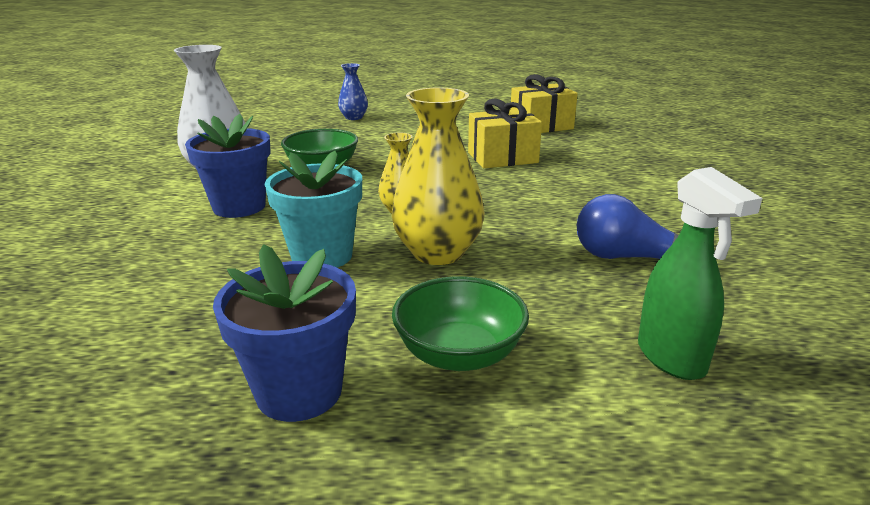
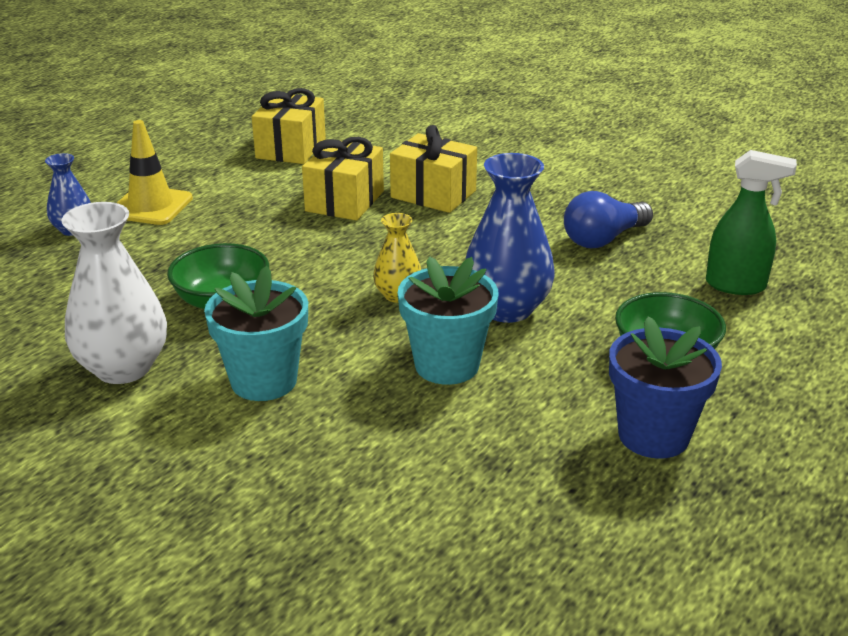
camera: 55 degrees left, 5 degrees up
(239, 207) = (264, 381): blue flower pot -> turquoise flower pot
(406, 122) = (151, 206): none -> yellow traffic cone
(438, 253) = (506, 309): yellow vase -> blue vase
(567, 177) = (433, 194): none -> yellow gift

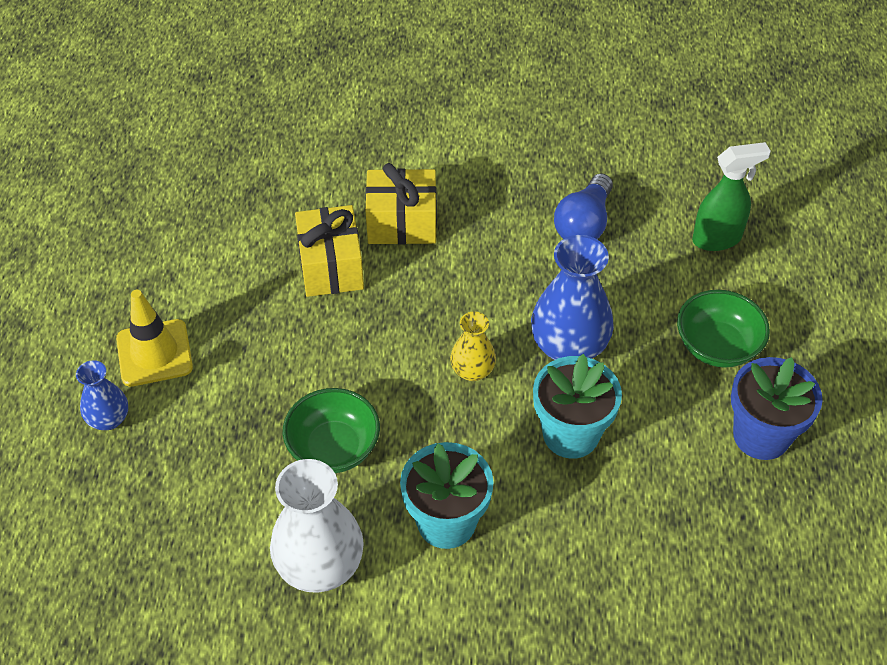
camera: 30 degrees left, 20 degrees up
(291, 148) = (217, 210): yellow gift -> none

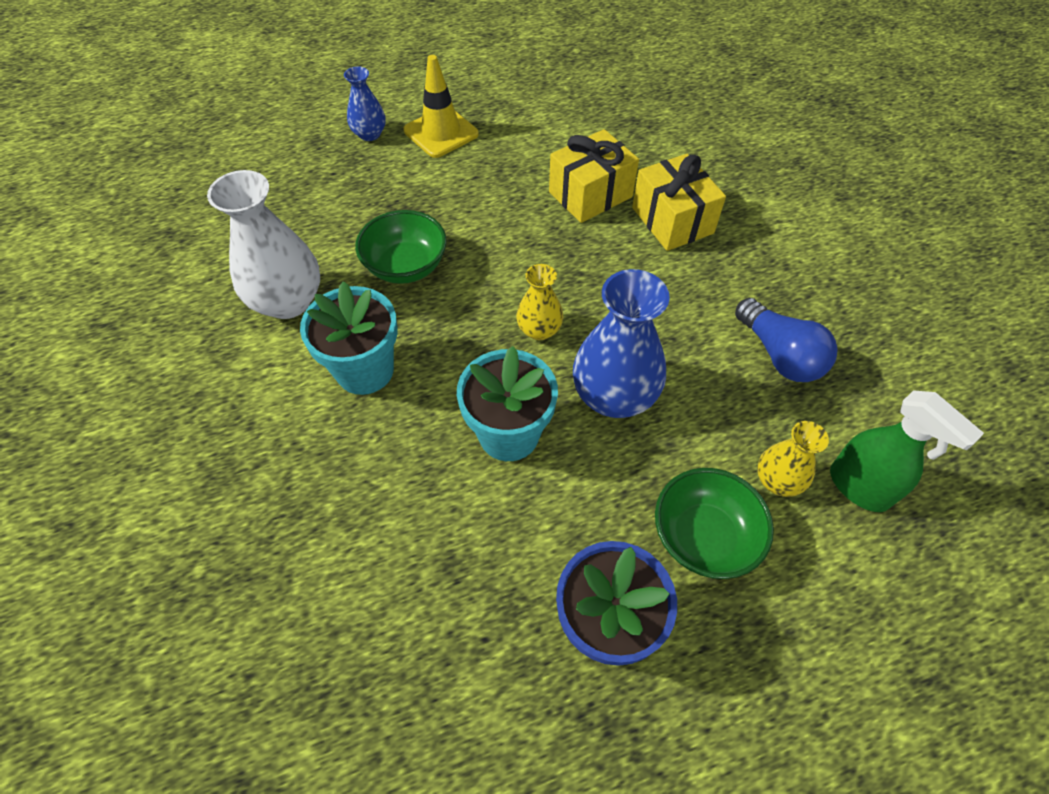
camera: 65 degrees right, 5 degrees up
(584, 224) = (779, 355): blue light bulb -> blue light bulb turned 120 degrees counterclockwise
(691, 281) = (777, 481): none -> yellow vase

